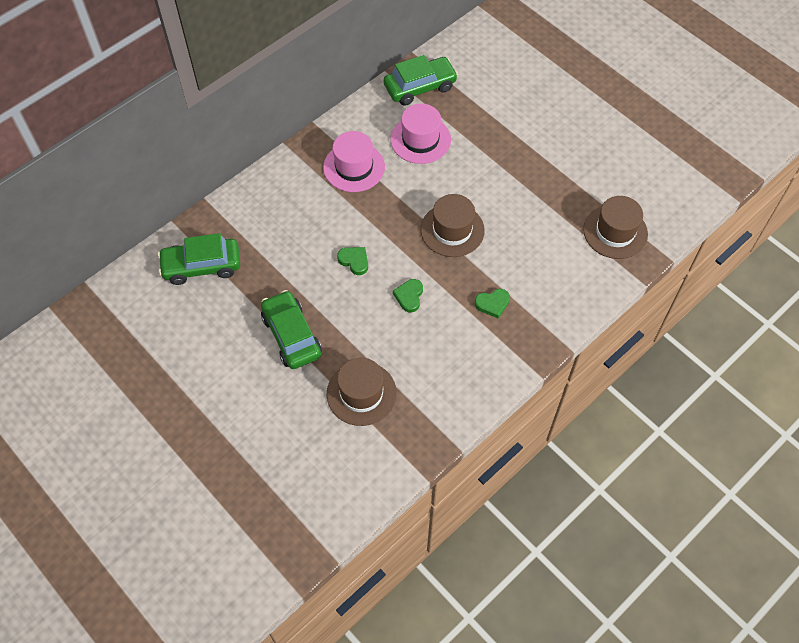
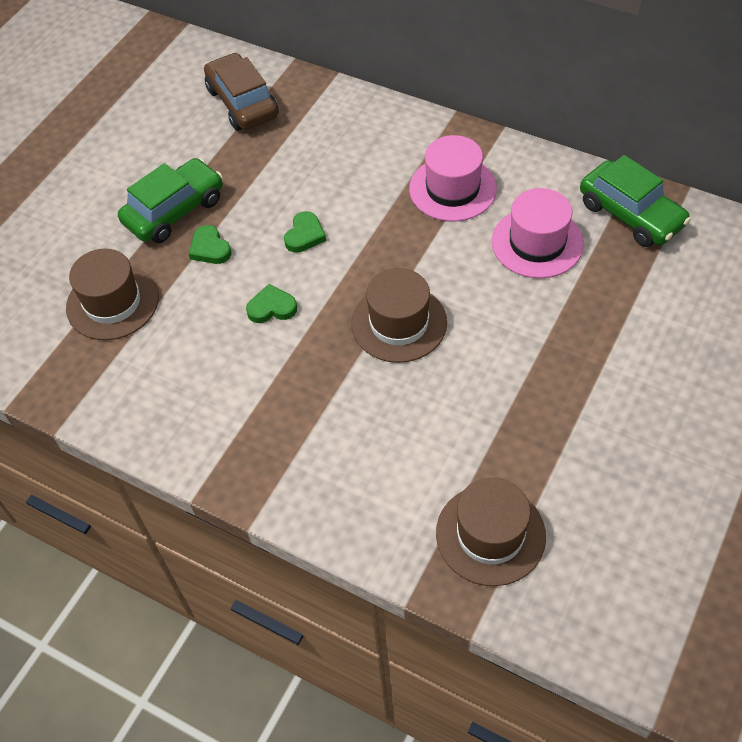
camera: 75 degrees right, 5 degrees down
(201, 266) = (242, 103): green car -> brown car
(492, 304) = (294, 405): green heart -> green heart (210, 248)

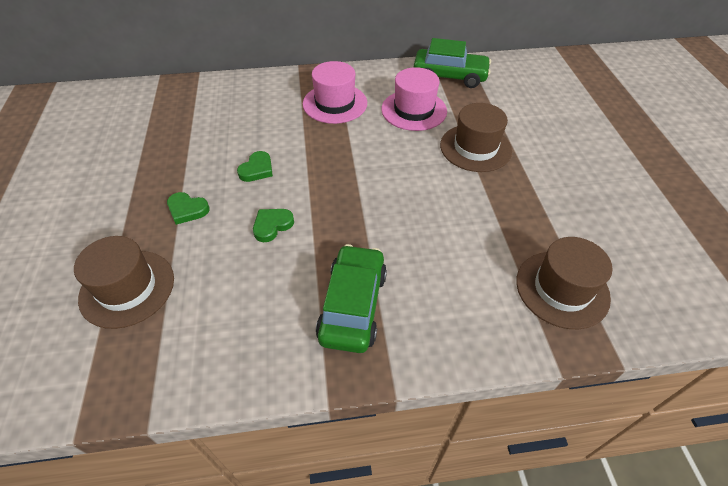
camera: 40 degrees left, 5 degrees down
(174, 211) = (136, 198): green car -> green car (353, 306)
(242, 103) = (140, 111): brown car -> none
(305, 235) = (257, 169): green heart -> green heart turned 45 degrees clockwise
(399, 323) = (373, 191): brown hat -> brown hat (475, 148)

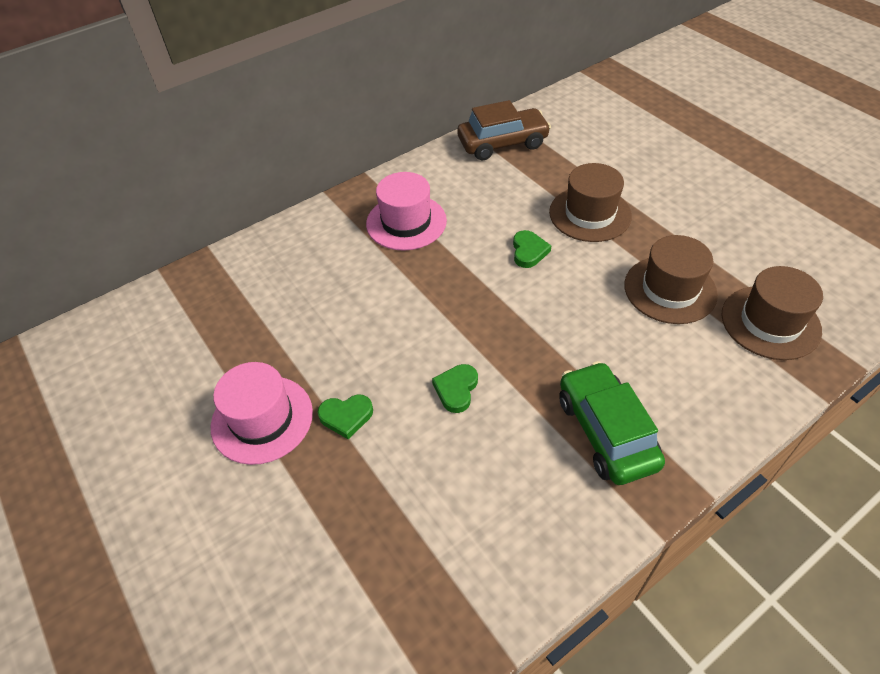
camera: 25 degrees left, 0 degrees up
(127, 288) = (358, 536): brown hat -> brown hat (670, 289)
(257, 169) = (385, 335): green heart -> green heart (529, 251)
(414, 110) = (497, 197): pink hat -> pink hat (262, 419)
(449, 76) = (502, 143): green car -> brown car

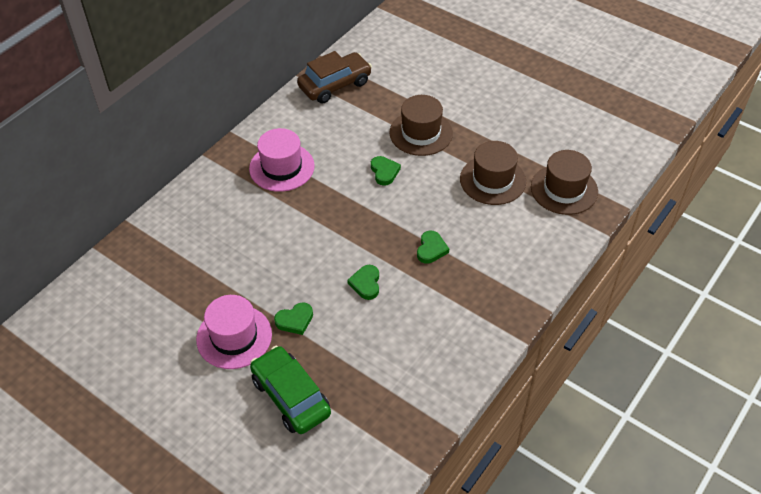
camera: 20 degrees left, 0 degrees up
(559, 363) = (431, 249): none -> green heart
(606, 431) = (475, 287): green car -> green car (291, 396)

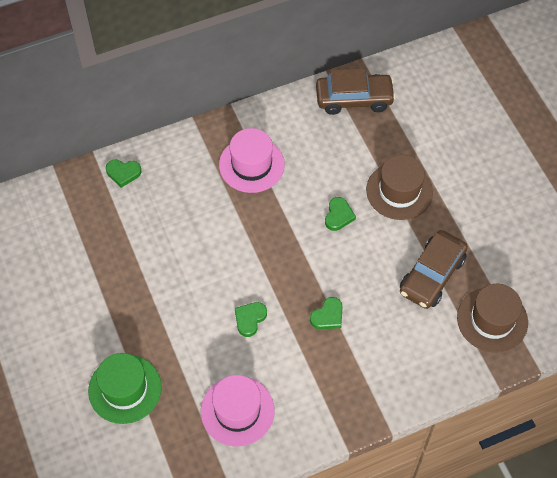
camera: 30 degrees right, 10 degrees up
(234, 337) = (113, 310): pink hat -> pink hat (237, 411)
(291, 396) = (125, 389): green car -> green hat
(295, 320) = (170, 321): green heart -> green heart (123, 173)
(492, 180) = (431, 275): brown hat -> brown car

